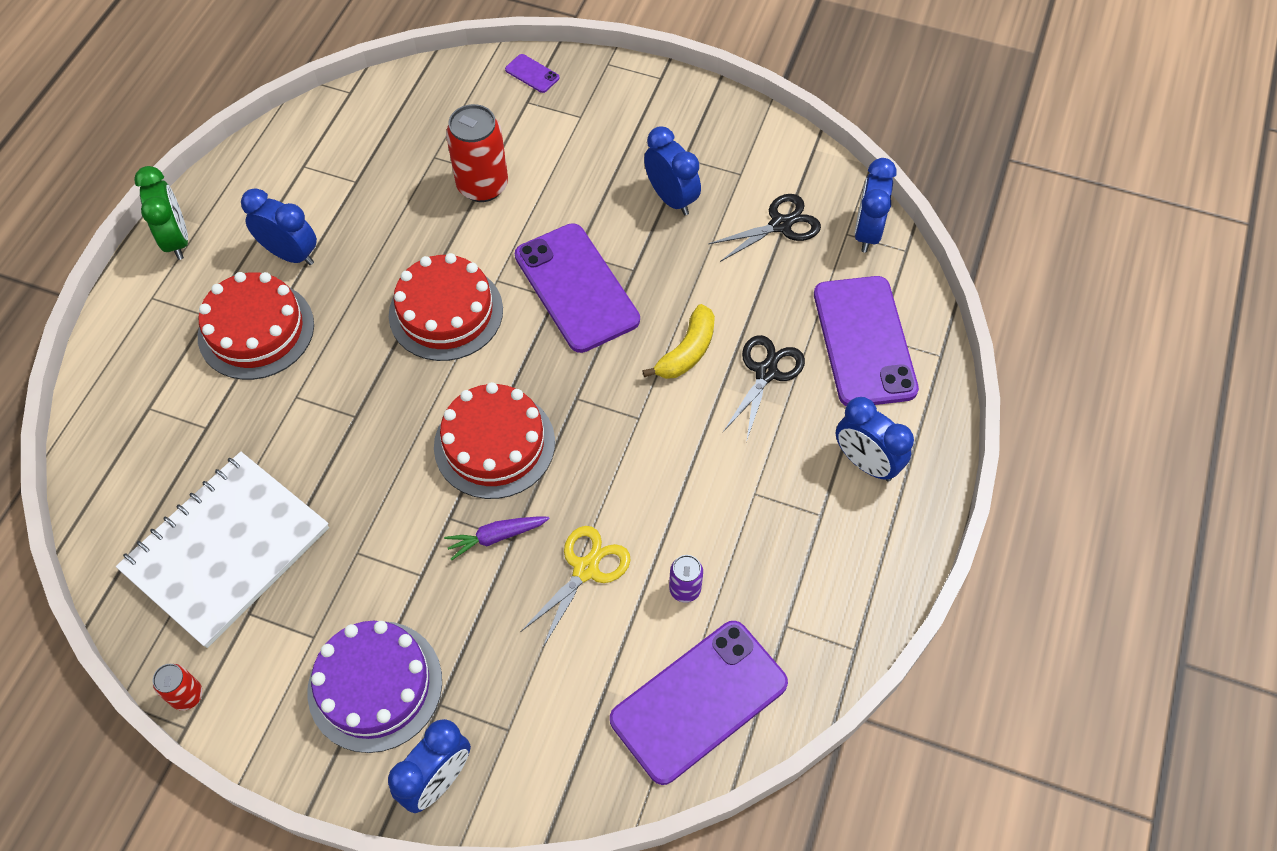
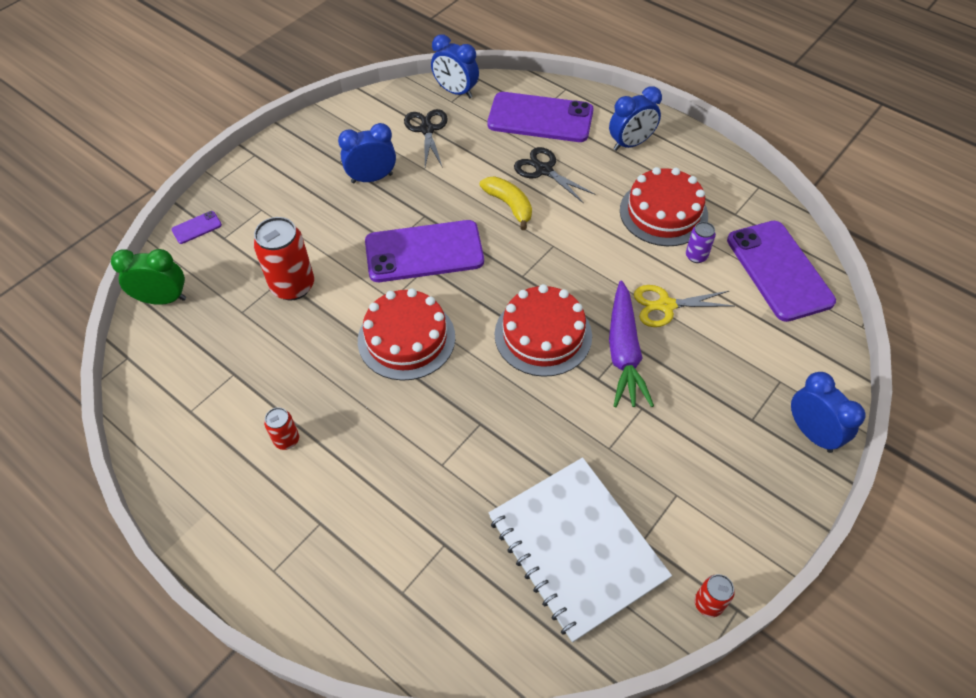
camera: 70 degrees left, 5 degrees down
(177, 240) = (215, 535): green clock -> green clock (163, 299)
(256, 330) = (357, 483): red cake -> red cake (663, 213)
(291, 254) = (286, 440): blue clock -> red can
(375, 685) = (728, 459): purple cake -> none
(496, 537) = (624, 352): purple carrot -> purple carrot, size x1.82
(585, 569) = (666, 306): yellow scissors -> yellow scissors turned 60 degrees counterclockwise

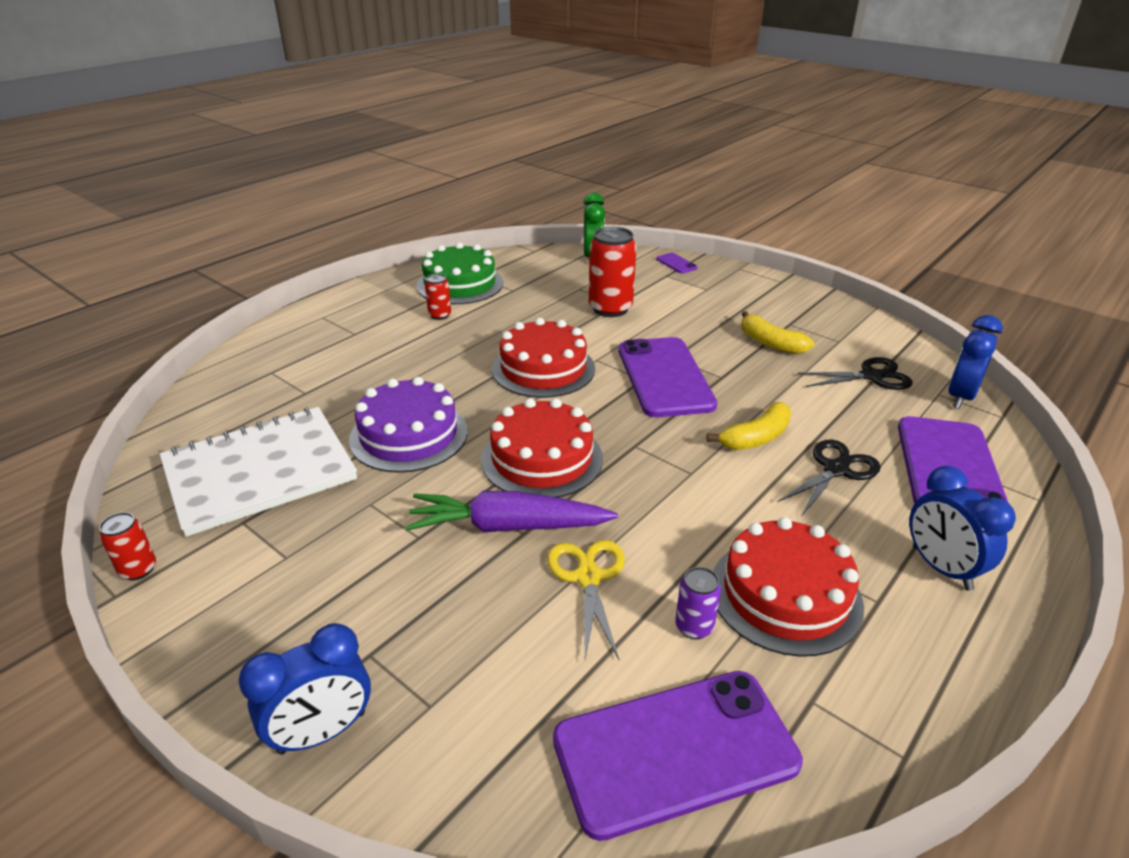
camera: 90 degrees right, 20 degrees down
(208, 428) = (460, 284): none -> green cake
(372, 178) = (770, 343): blue clock -> yellow banana
(515, 435) = (409, 435): none -> purple cake

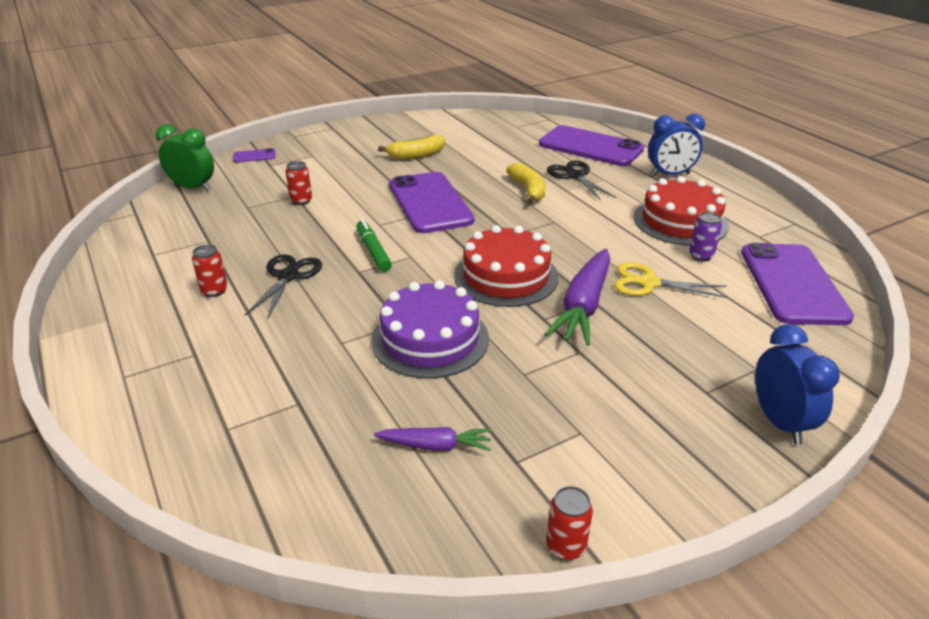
camera: 70 degrees left, 0 degrees up
(259, 471) = (435, 446): white notebook -> purple carrot
(460, 284) = (157, 268): green cake -> none
(543, 368) = (373, 251): red cake -> green marker
(610, 309) = (301, 201): red can -> red can, size x0.51
(664, 377) = (430, 203): purple phone -> purple phone turned 60 degrees clockwise
(871, 376) = (484, 137): black scissors -> black scissors (288, 276)
(960, 397) = (523, 122): blue clock -> none

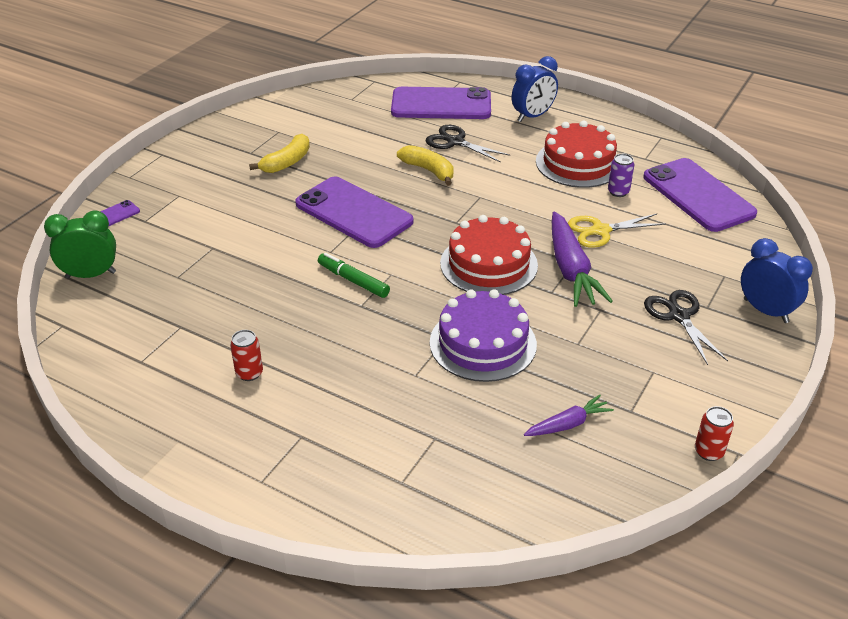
camera: 30 degrees left, 5 degrees up
(288, 276) = (302, 333): black scissors -> black scissors (678, 316)
(301, 201) = (226, 251): red can -> none

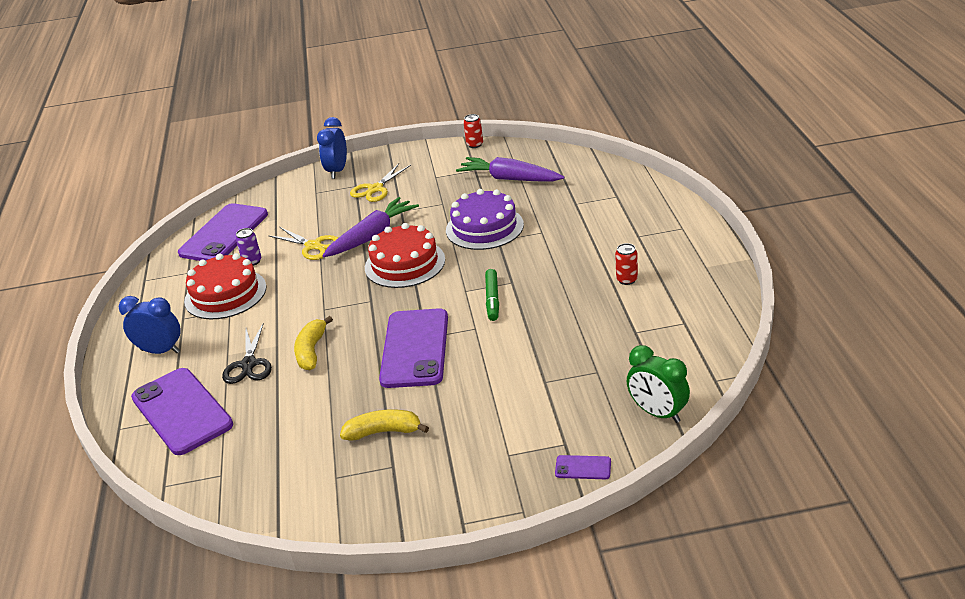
camera: 125 degrees left, 5 degrees down
(568, 424) = (510, 179): purple carrot -> purple carrot, size x1.82
(678, 316) = (375, 189): black scissors -> yellow scissors

